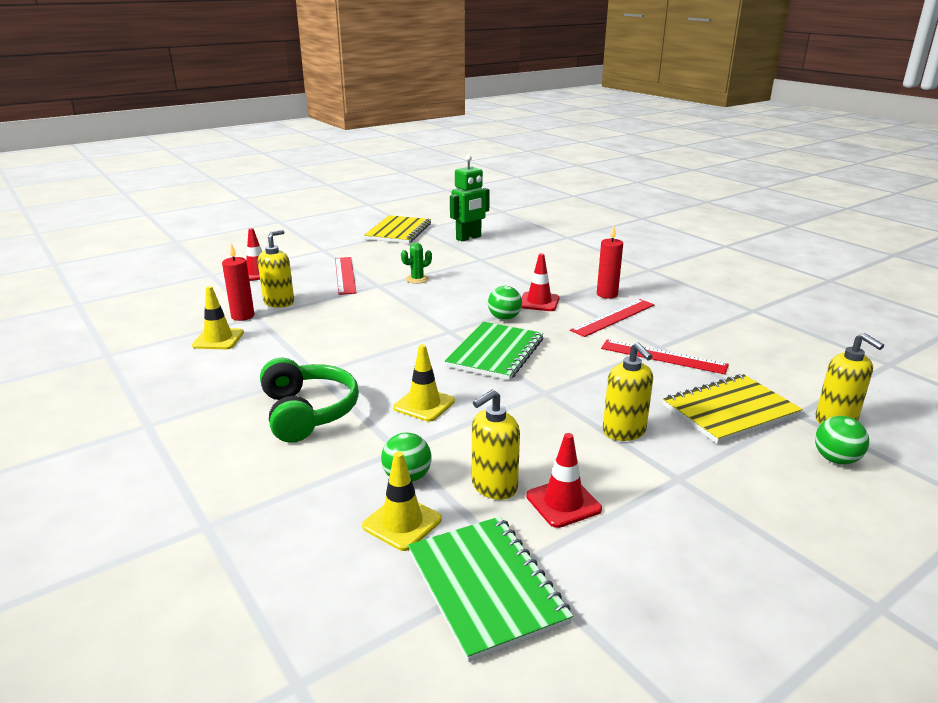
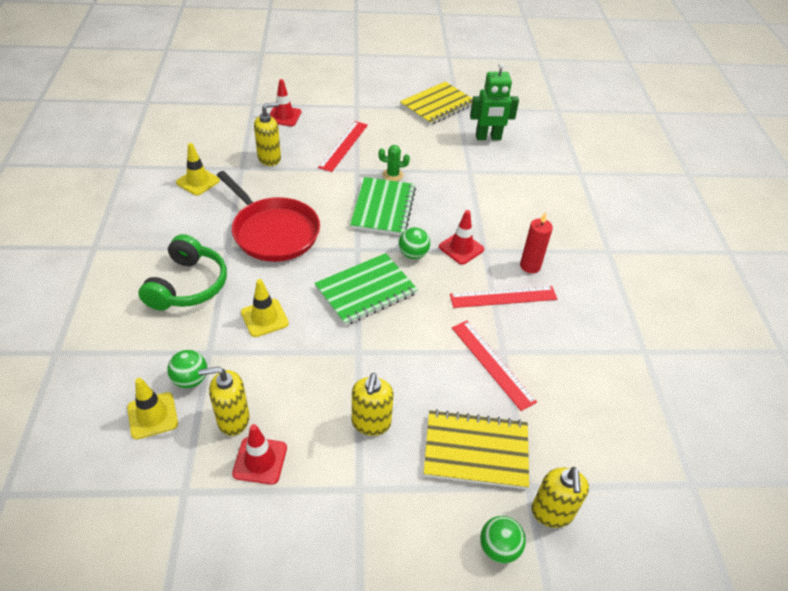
camera: 30 degrees right, 20 degrees up
(243, 316) = (233, 163): red candle -> none
(351, 346) = (273, 232): none -> red pan
(485, 587) = (148, 495): green notebook -> green notebook (383, 208)

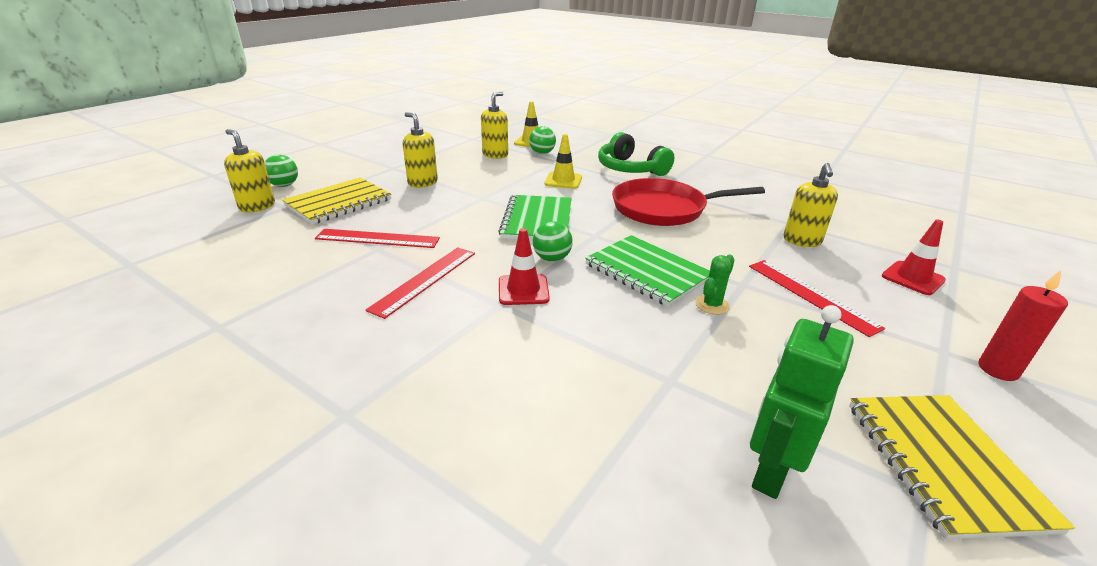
camera: 130 degrees right, 15 degrees down
(198, 181) = (775, 200): yellow traffic cone -> none
(260, 460) = (457, 154): red traffic cone -> none
(530, 266) = (432, 322): red candle -> red candle (998, 370)

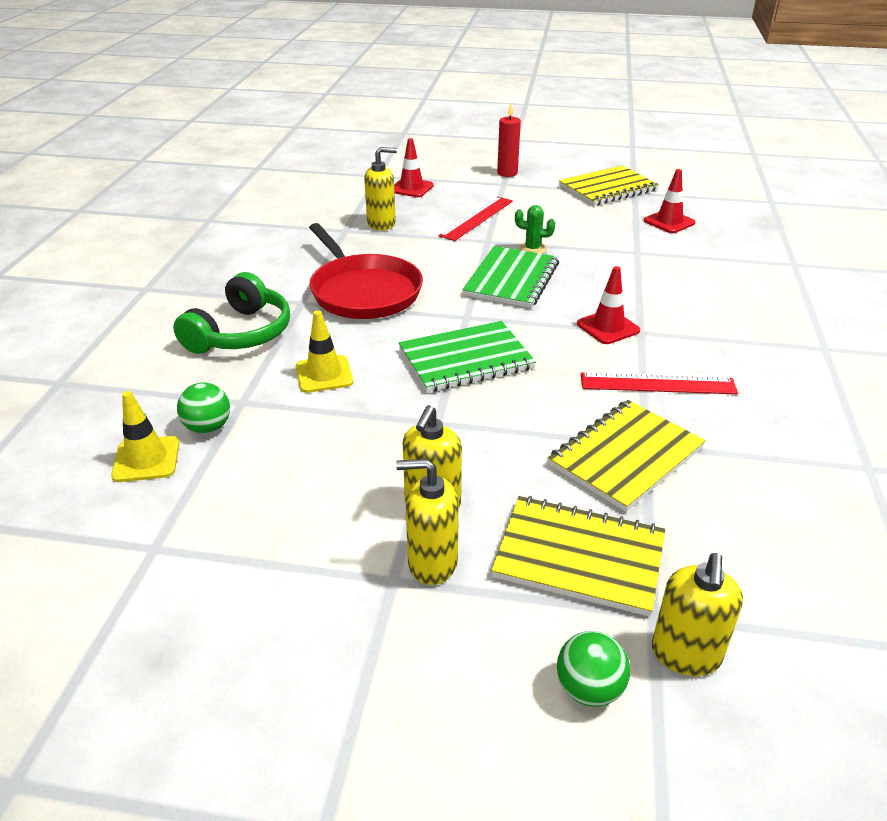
camera: 115 degrees left, 5 degrees up
(377, 238) = (626, 456): red ruler -> yellow notebook
(495, 155) = (246, 476): yellow soap dispenser -> yellow soap dispenser (432, 563)
(552, 258) = (539, 328): green ball -> none
(770, 471) = (669, 222): green robot -> red traffic cone

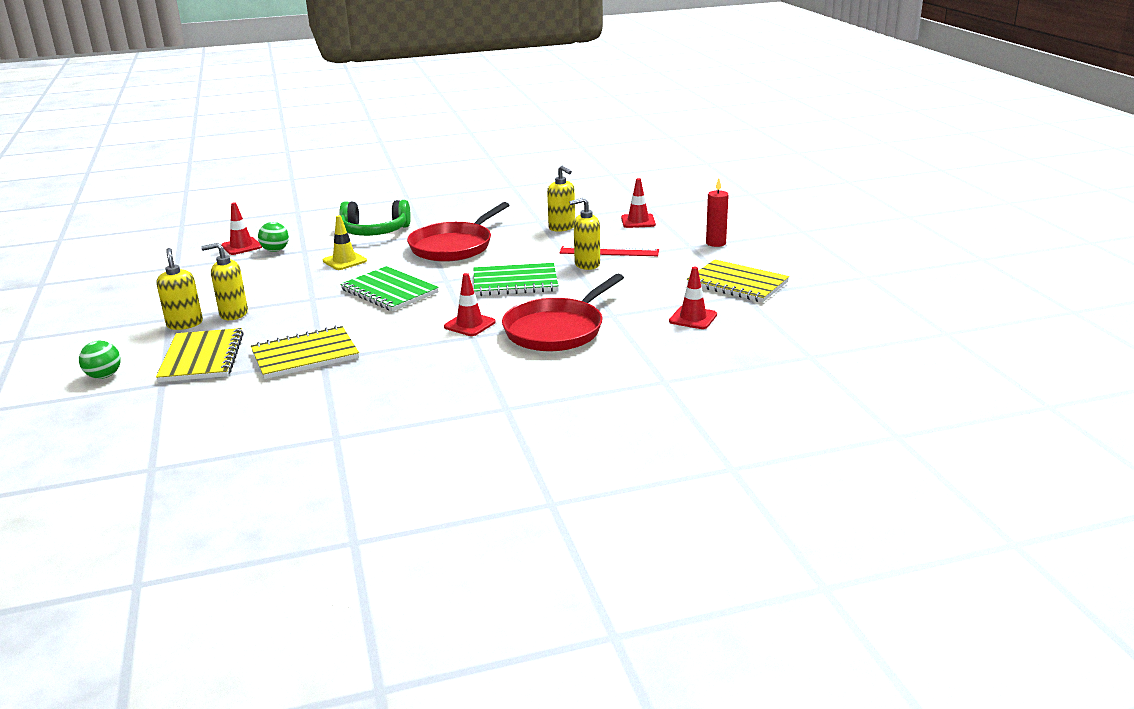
camera: 65 degrees right, 10 degrees down
(146, 459) = (241, 246): yellow traffic cone -> red traffic cone
(532, 249) = (574, 279): green cactus -> none
(626, 456) = (305, 355): yellow notebook -> yellow notebook turned 45 degrees counterclockwise
(654, 285) = (557, 330): none -> red pan
(657, 384) = (400, 352): red ruler -> none
(685, 654) = (132, 396): yellow soap dispenser -> yellow soap dispenser (587, 264)

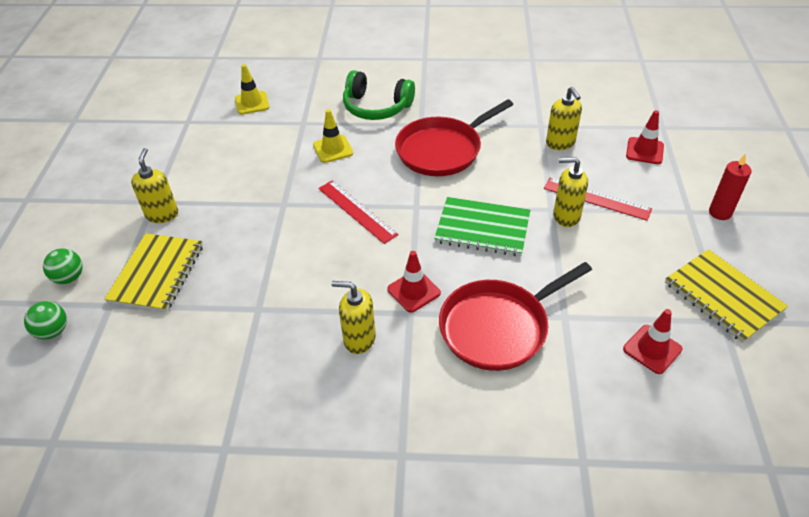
camera: 20 degrees right, 20 degrees up
(233, 314) = (207, 210): yellow soap dispenser -> yellow soap dispenser (359, 339)
(241, 246) = (252, 103): red traffic cone -> yellow traffic cone
(275, 250) = (278, 116): green ball -> green ball (53, 331)
(305, 355) = (245, 297): yellow notebook -> none
(389, 291) = (357, 211): green notebook -> red ruler

